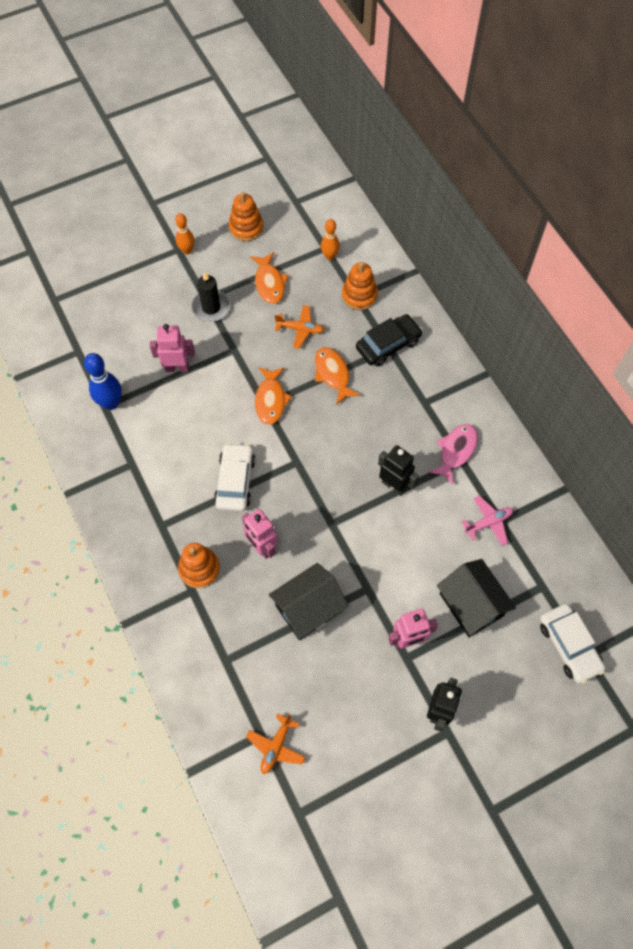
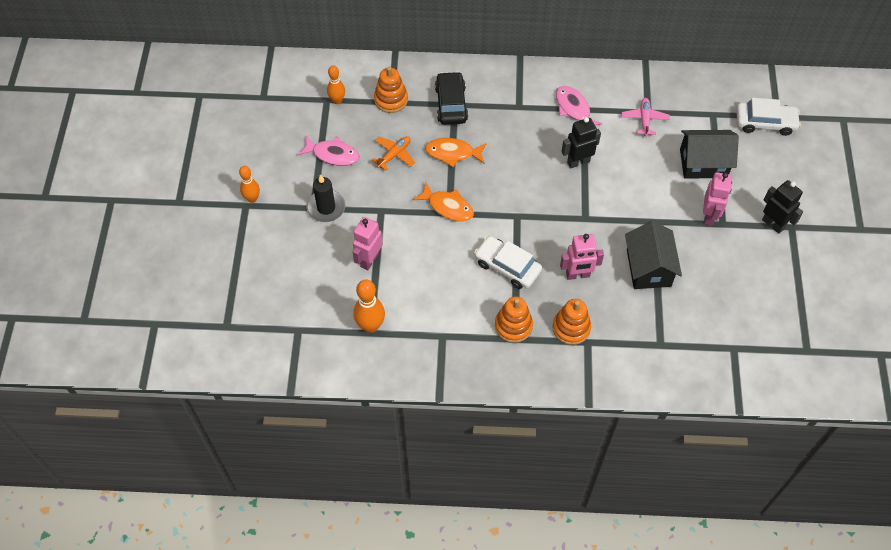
camera: 60 degrees left, 5 degrees down
(111, 403) = (370, 326): blue bowling pin -> orange bowling pin
(246, 228) = (262, 144): orange stacking toy -> orange stacking toy (513, 326)
(269, 283) = (332, 154): orange fish -> pink fish
(276, 746) = (748, 342): orange plane -> none

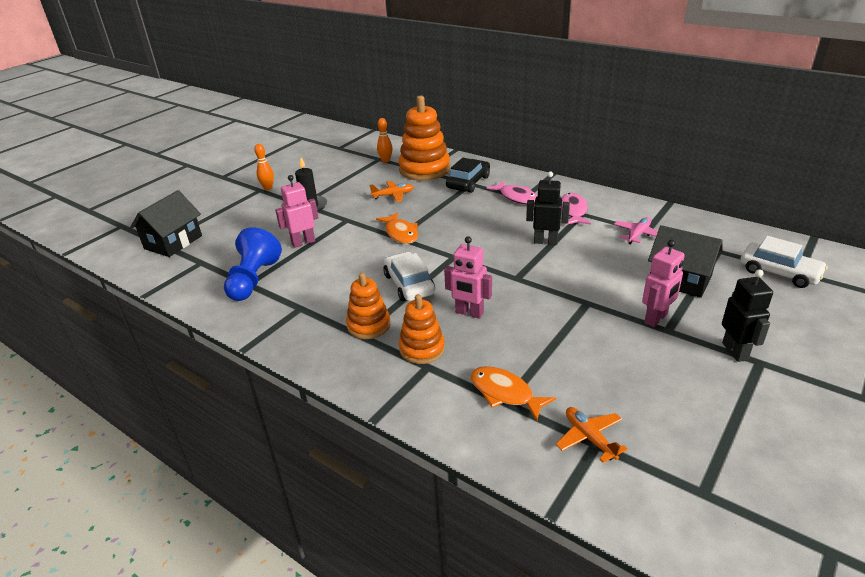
camera: 35 degrees right, 25 degrees down
(332, 154) = (349, 183): pink fish -> pink fish (516, 197)
(370, 326) = (253, 280): orange bowling pin -> blue pawn
(391, 99) = (424, 169): orange stacking toy -> orange stacking toy, size x1.71
(453, 153) = (439, 207): orange fish -> orange fish (505, 393)
(648, 268) = (549, 334): black house -> black house (173, 242)
(727, 345) = (589, 438): none -> orange plane

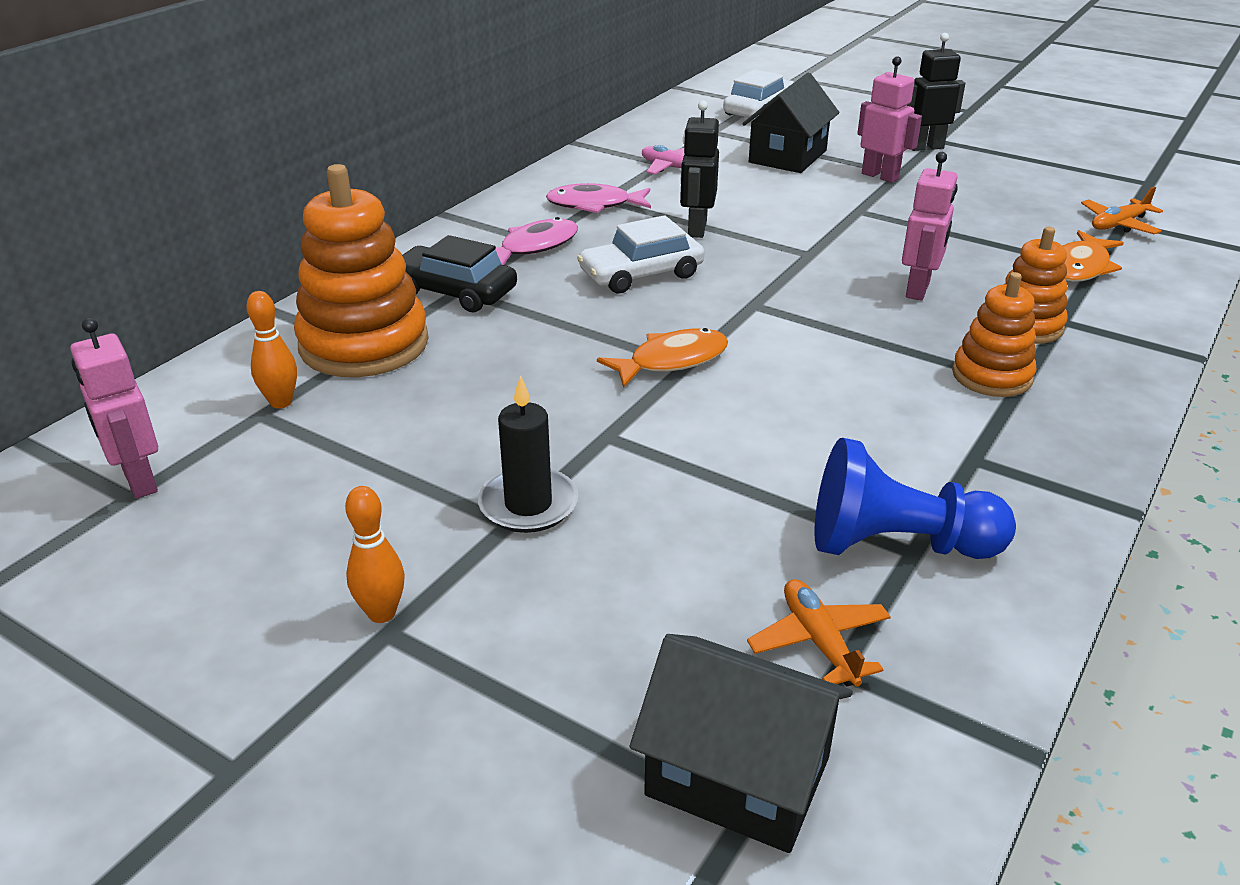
camera: 95 degrees left, 0 degrees up
(303, 242) = (718, 490): pink robot -> pink robot (139, 481)
(393, 195) = (492, 379): orange plane -> orange plane (819, 641)
(409, 284) = (855, 344): white car -> white car (641, 274)

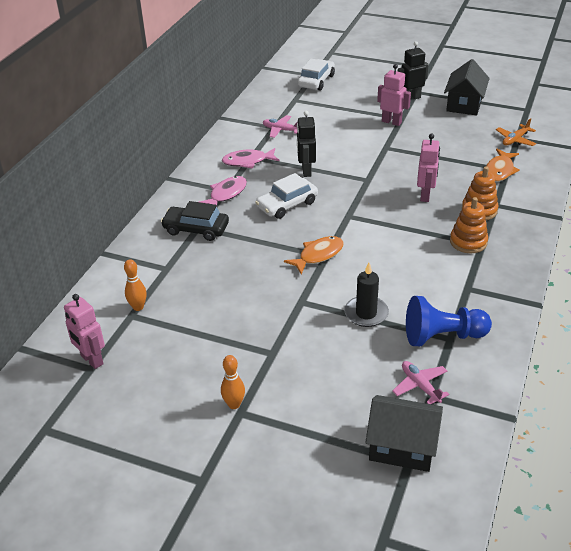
camera: 10 degrees left, 5 degrees up
(364, 344) = (164, 267): orange stacking toy -> none
(528, 504) = (278, 342): black candle -> black candle (366, 313)
(787, 156) = (340, 114): black house -> black house (464, 104)
(819, 641) = (420, 386): orange plane -> pink plane

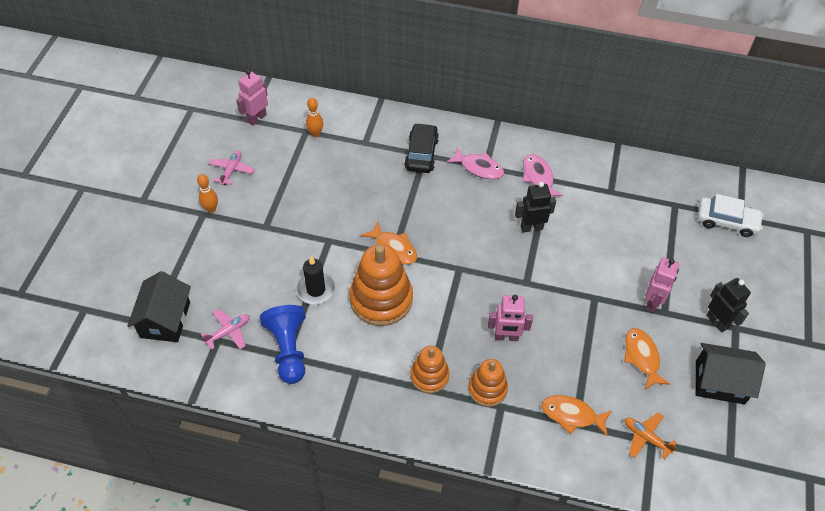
camera: 80 degrees right, 15 degrees up
(281, 130) = (606, 198): pink plane -> pink plane (232, 170)
(287, 205) = (469, 217): white car -> none
(381, 267) = (381, 299): none -> orange stacking toy
(444, 133) = (642, 357): none -> orange fish

